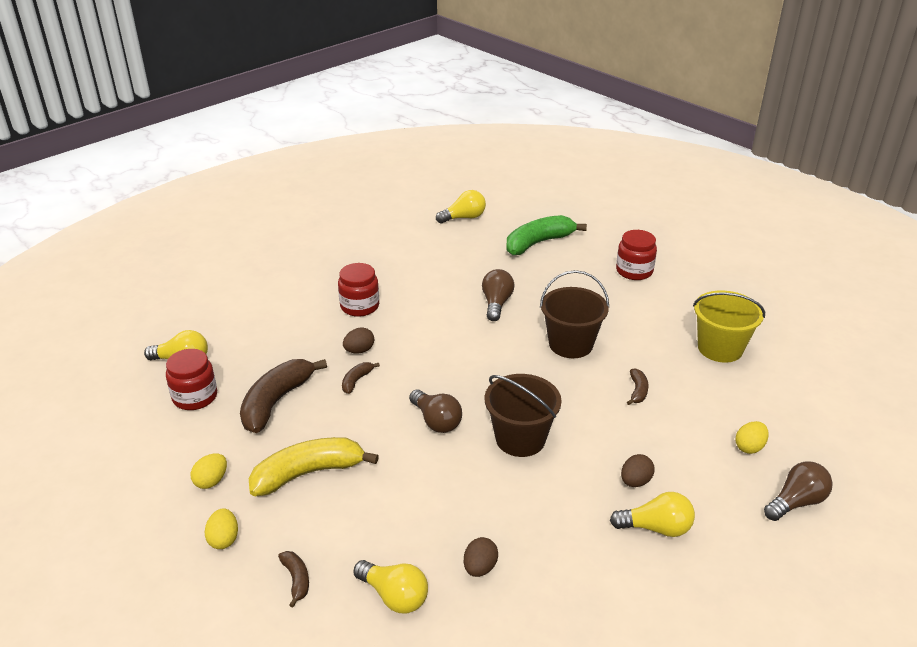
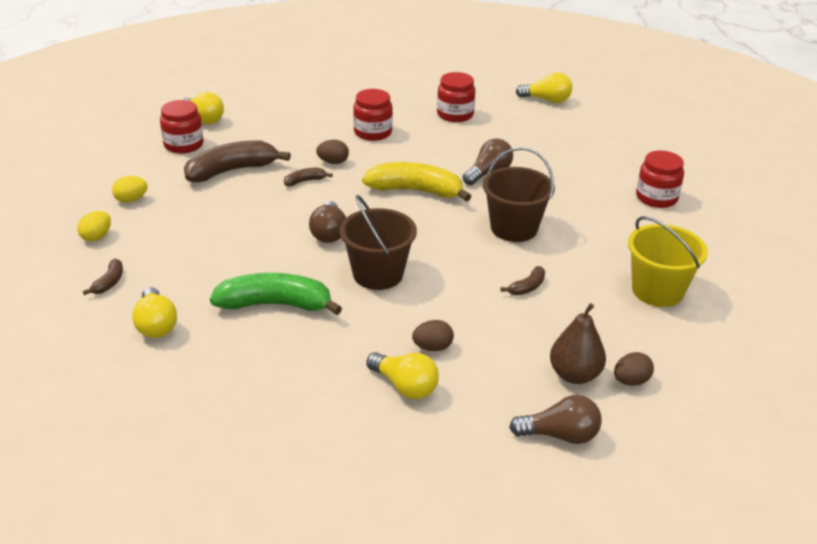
camera: 35 degrees right, 0 degrees up
(308, 473) = (196, 224): yellow banana -> yellow banana (415, 191)
(408, 260) = (455, 114): none -> red jar
(480, 568) = (235, 339): brown egg -> brown egg (631, 381)
(538, 243) = (591, 142): green banana -> green banana (275, 304)
(749, 447) = (574, 375): yellow egg -> brown pear

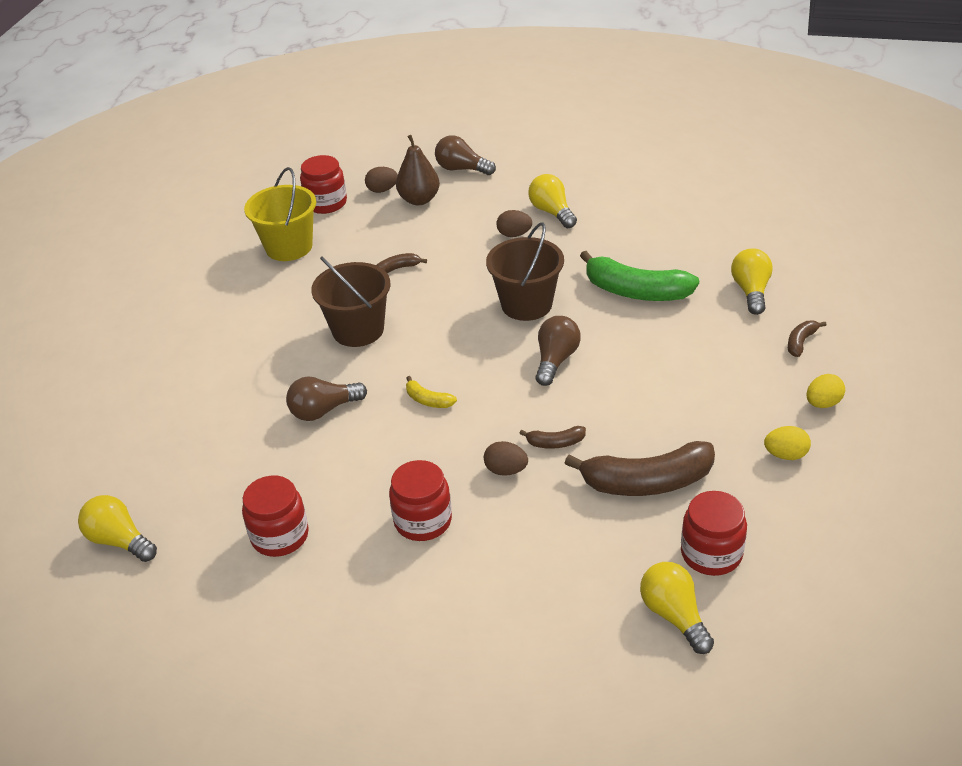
camera: 155 degrees left, 5 degrees up
(415, 191) = (428, 400): yellow banana -> yellow banana, size x0.46
(656, 198) = (175, 339): red jar -> red jar (326, 203)

